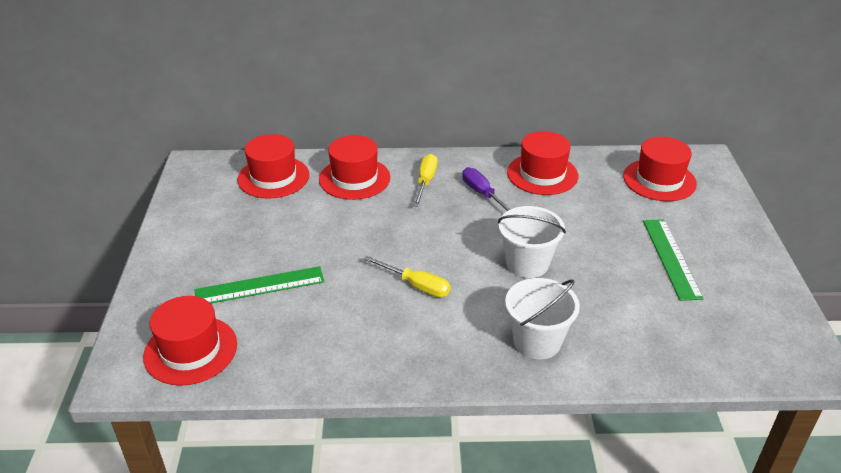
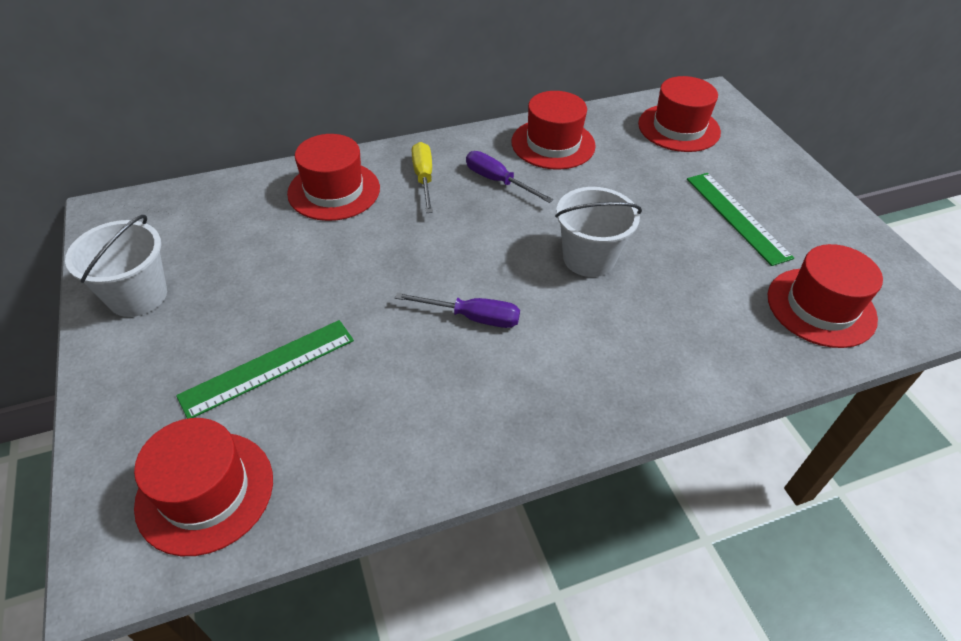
camera: 20 degrees left, 10 degrees up
(273, 177) = (226, 209): red hat -> red hat (821, 307)
(416, 285) = (472, 317): yellow screwdriver -> purple screwdriver
(537, 341) = (647, 357): white bucket -> white bucket (138, 296)

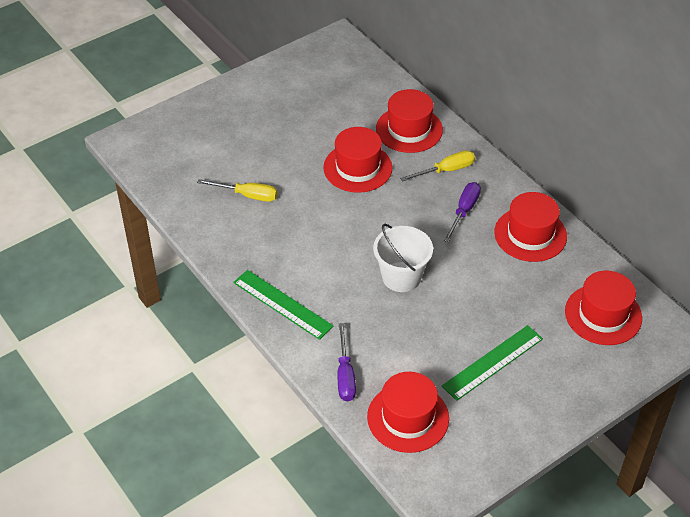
camera: 75 degrees right, 0 degrees up
(138, 296) = (278, 81): white bucket -> none
(205, 491) = (166, 156): red hat -> red hat (357, 168)
(268, 367) = (248, 151): green ruler -> green ruler (282, 304)
(367, 389) = (247, 195): none -> yellow screwdriver
(472, 317) = (320, 228): purple screwdriver -> purple screwdriver (345, 375)

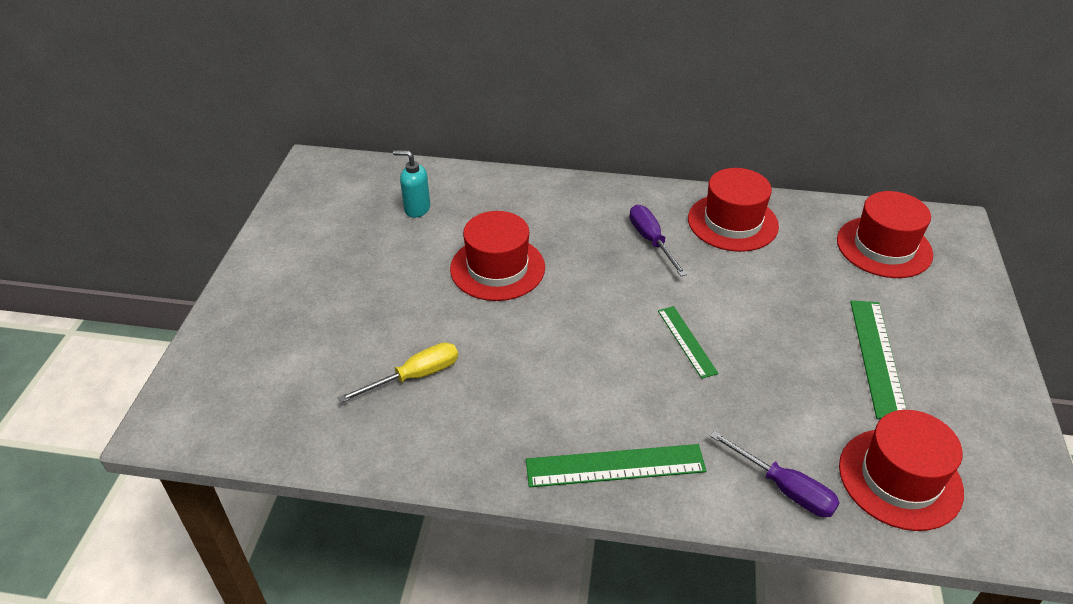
camera: 45 degrees left, 5 degrees down
(359, 103) = (417, 209): none -> turquoise soap dispenser
(401, 277) = (687, 341): white bucket -> green ruler
(409, 129) = (498, 203): red hat -> none
(446, 170) = (584, 216): yellow screwdriver -> none

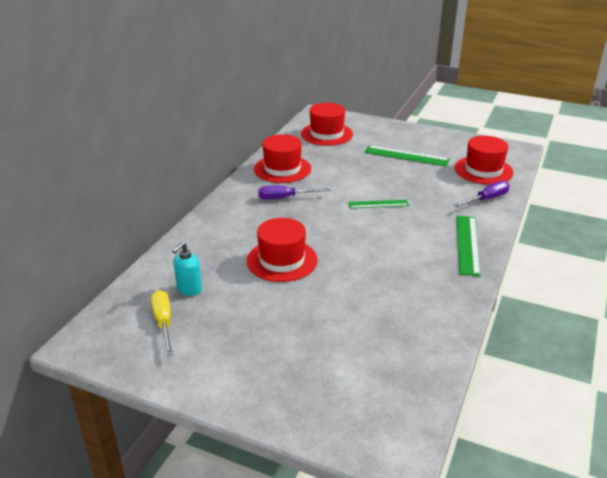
camera: 75 degrees left, 10 degrees down
(415, 376) = (379, 310): yellow screwdriver -> yellow screwdriver (164, 322)

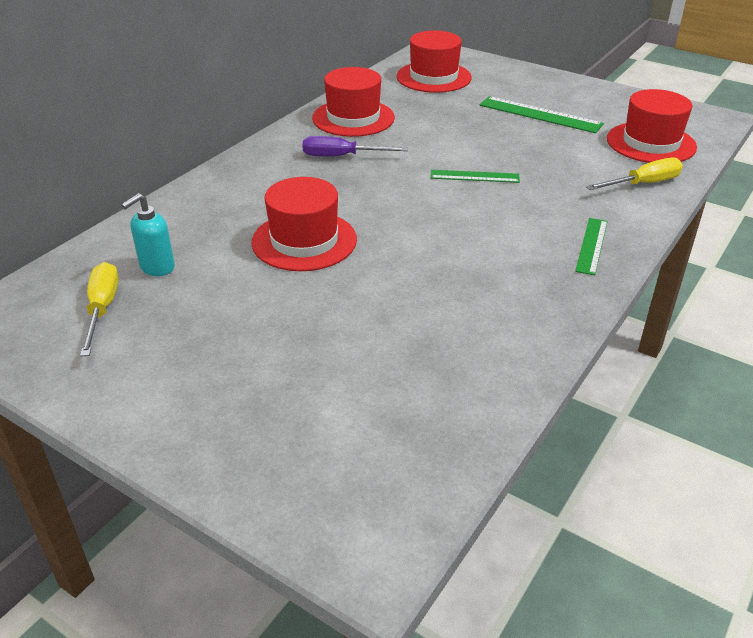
camera: 10 degrees right, 5 degrees up
(467, 244) = (591, 245): green ruler -> green ruler, size x0.63
(487, 199) = (643, 184): purple screwdriver -> yellow screwdriver

